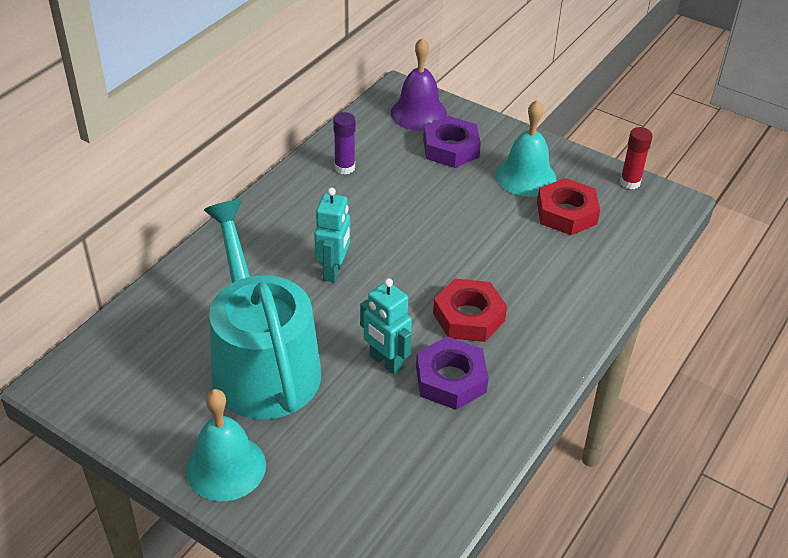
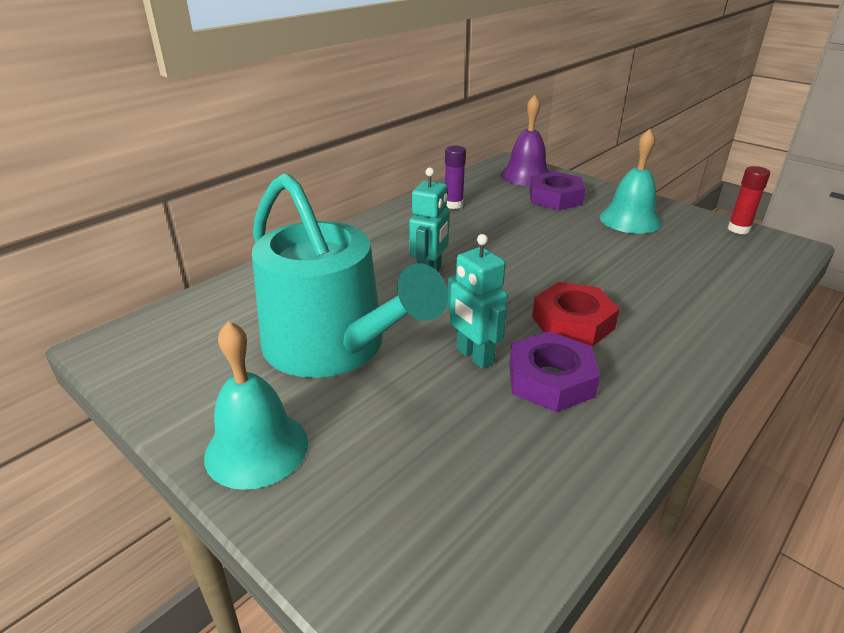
camera: 10 degrees right, 10 degrees down
(262, 364) = (333, 346): turquoise watering can -> turquoise watering can turned 150 degrees clockwise
(566, 213) = (675, 247): red nut -> none

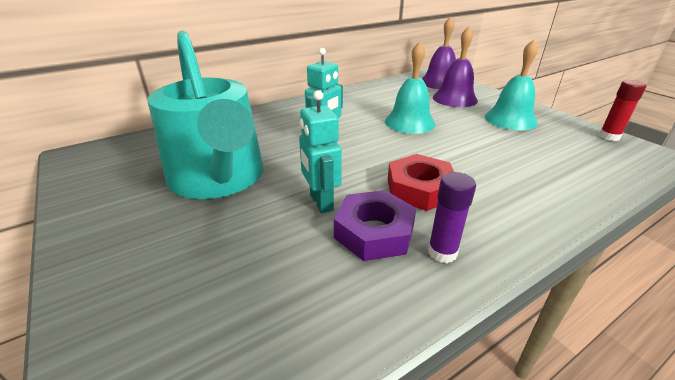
camera: 15 degrees right, 0 degrees up
(256, 448) = (108, 243): turquoise bell -> turquoise bell (409, 122)
(453, 205) = (372, 95): purple glue stick -> purple glue stick (442, 252)
(555, 198) = (455, 98): purple nut -> purple bell

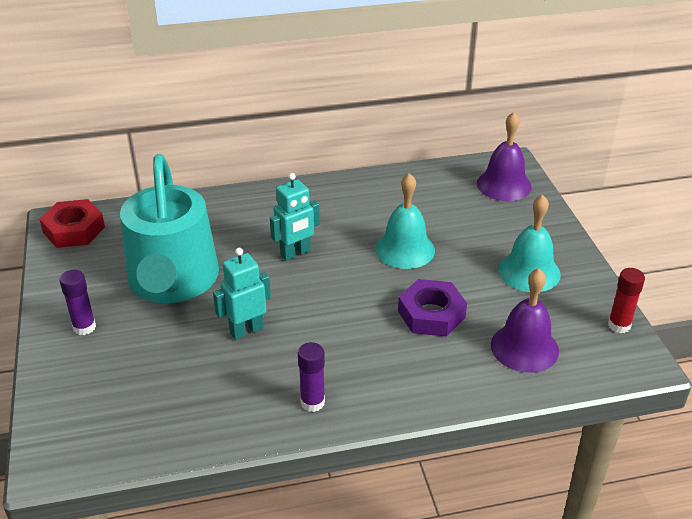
camera: 20 degrees right, 5 degrees up
(127, 240) = (84, 327): none -> purple glue stick
(321, 202) = (246, 330): turquoise robot -> turquoise robot turned 60 degrees clockwise
(374, 232) = (272, 370): purple nut -> purple nut (431, 314)
(420, 189) = (344, 339): red nut -> red nut (74, 230)
(455, 98) = (495, 220): purple bell -> purple bell (524, 347)

